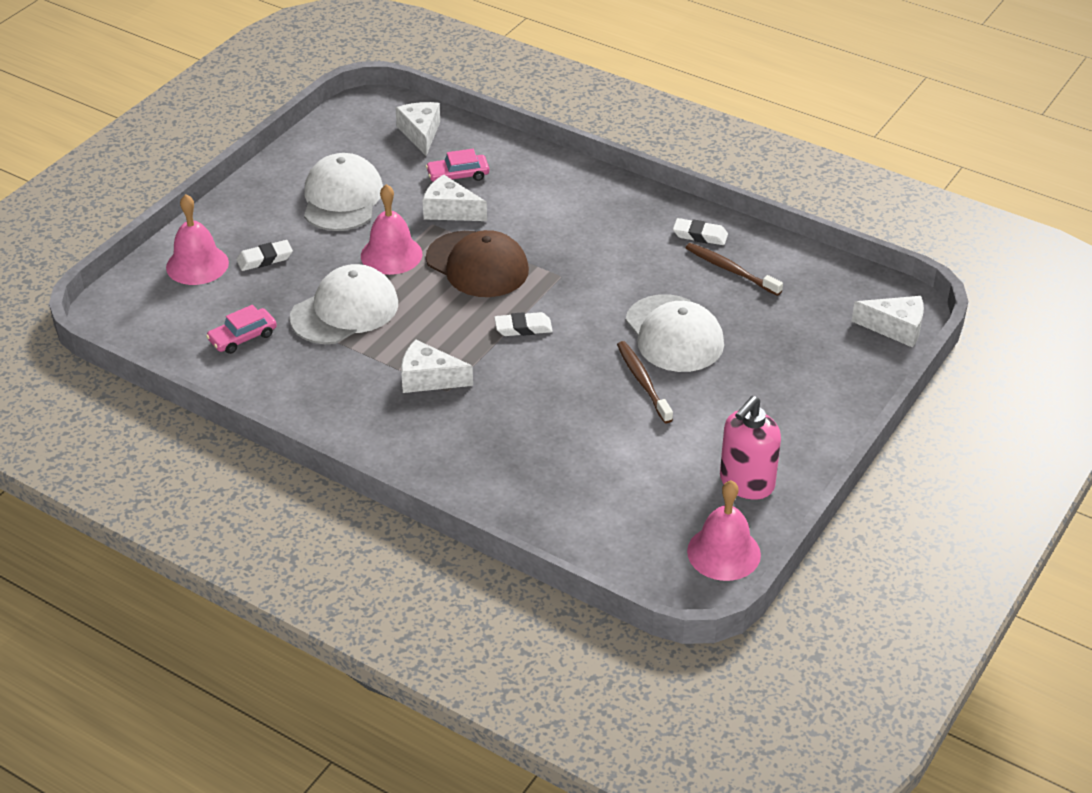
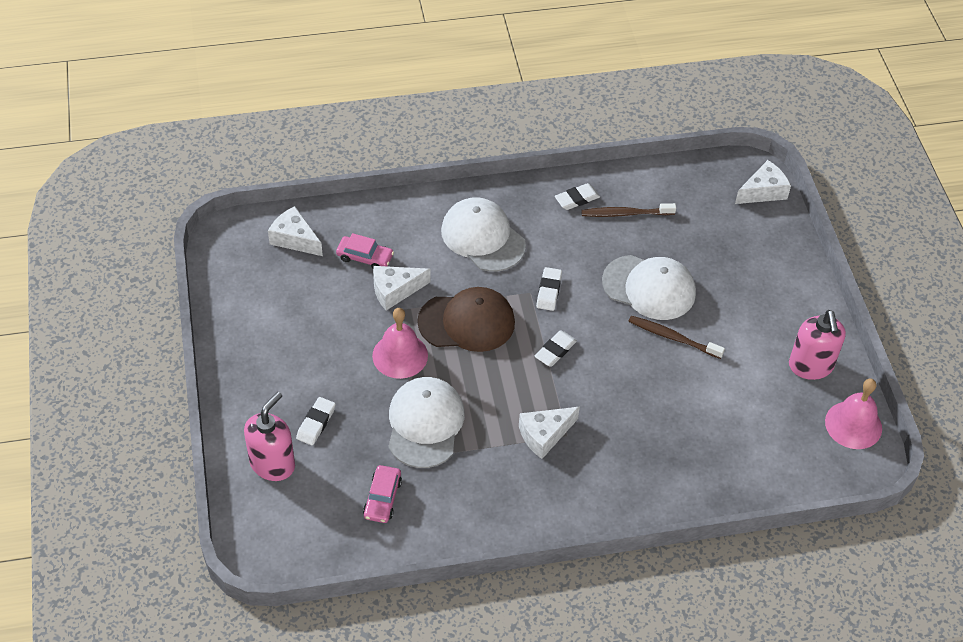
camera: 45 degrees left, 10 degrees up
(197, 265) = (273, 464): pink bell -> pink soap dispenser
(342, 198) = (307, 333): white cap -> white cap (483, 237)
(458, 175) = (365, 257): pink car -> pink car turned 105 degrees counterclockwise
(578, 284) = (549, 291): none -> white eraser

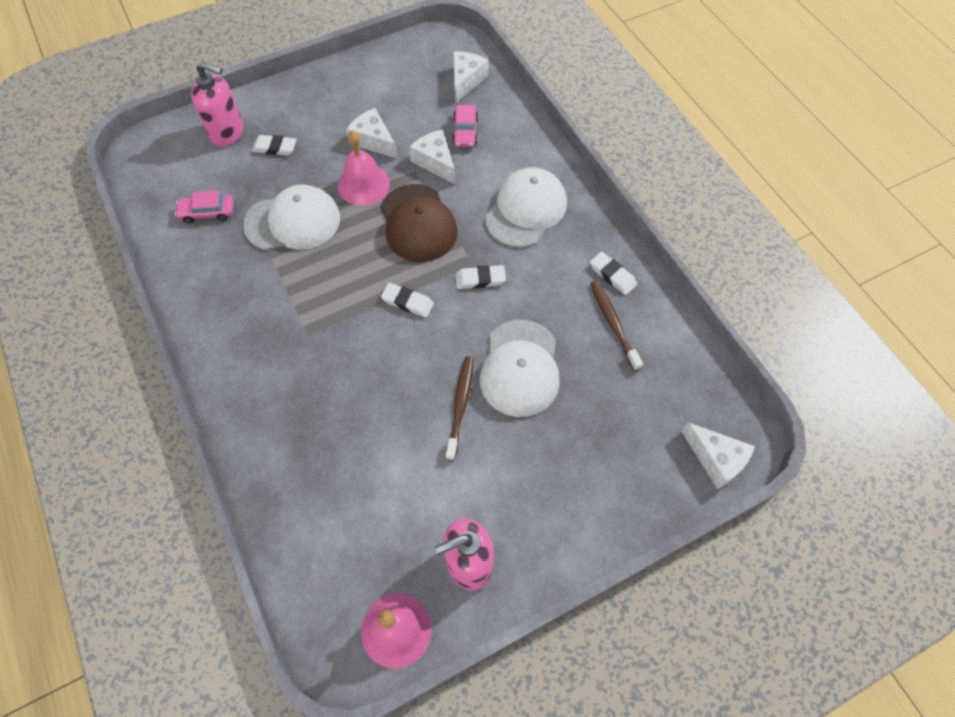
camera: 75 degrees right, 10 degrees up
(544, 435) = (303, 317): white cheese -> white cheese (373, 140)

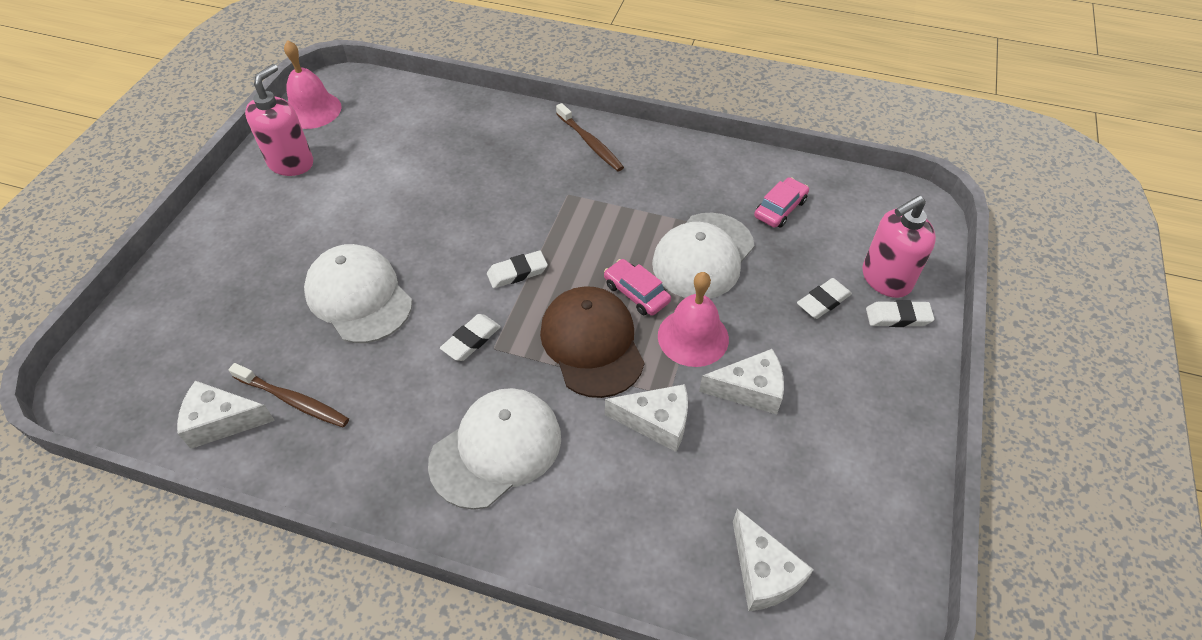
camera: 135 degrees right, 10 degrees down
(418, 223) = (592, 343): brown cap -> brown cap turned 45 degrees clockwise
(460, 406) = (387, 236): brown toothbrush -> brown toothbrush (590, 143)
(465, 131) = (672, 491): pink car -> pink car (636, 293)
(526, 210) = (496, 449): white cap -> white cap turned 120 degrees counterclockwise
(612, 275) = (331, 451): white eraser -> white eraser (898, 317)
(716, 459) = (108, 355): white cheese -> white cheese (222, 421)

